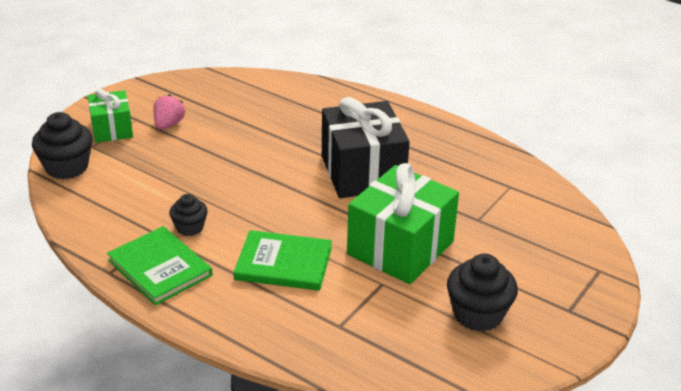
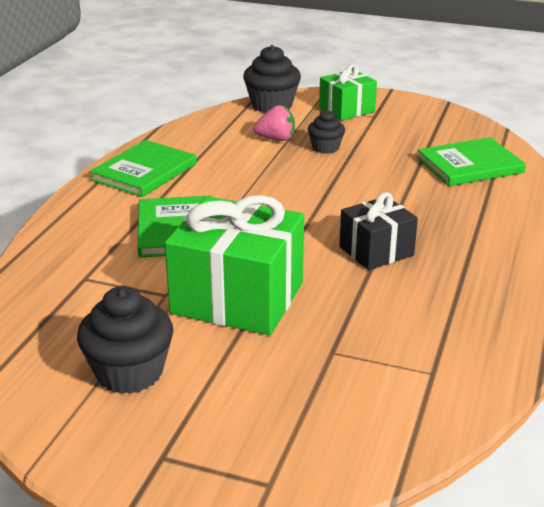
camera: 75 degrees right, 5 degrees down
(168, 125) = (377, 131): pink strawberry -> pink strawberry (276, 139)
(189, 227) = (212, 173): black cupcake -> black cupcake (325, 148)
(257, 100) = (469, 165): none -> green book
(363, 172) = (376, 251): black gift -> black gift, size x0.57

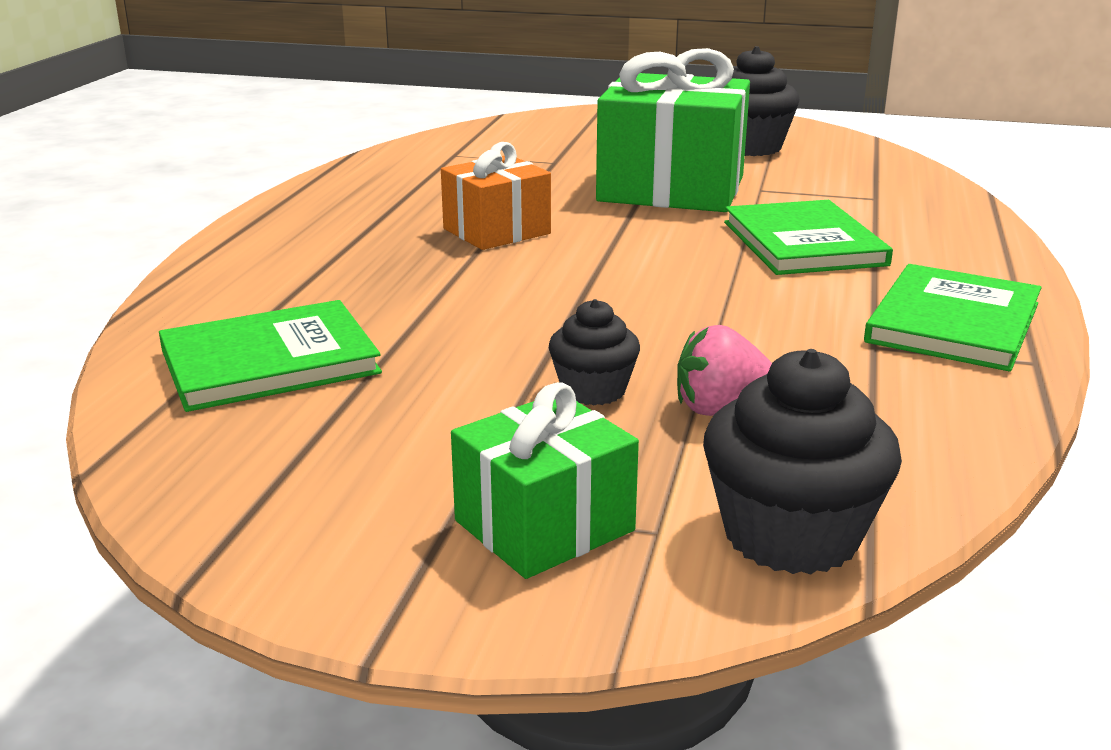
camera: 175 degrees right, 5 degrees down
(376, 251) = (496, 231): black gift -> orange gift

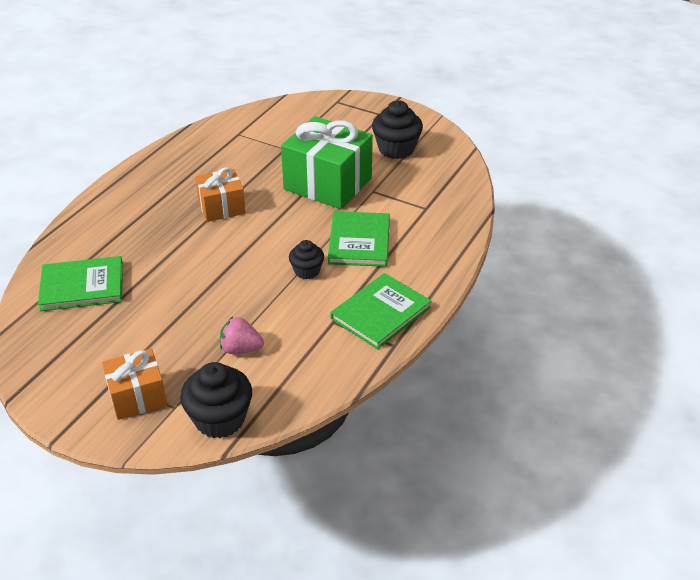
camera: 15 degrees right, 15 degrees up
(544, 525) = (137, 396): green gift -> orange gift
(593, 390) = (198, 328): black cupcake -> black cupcake (307, 271)

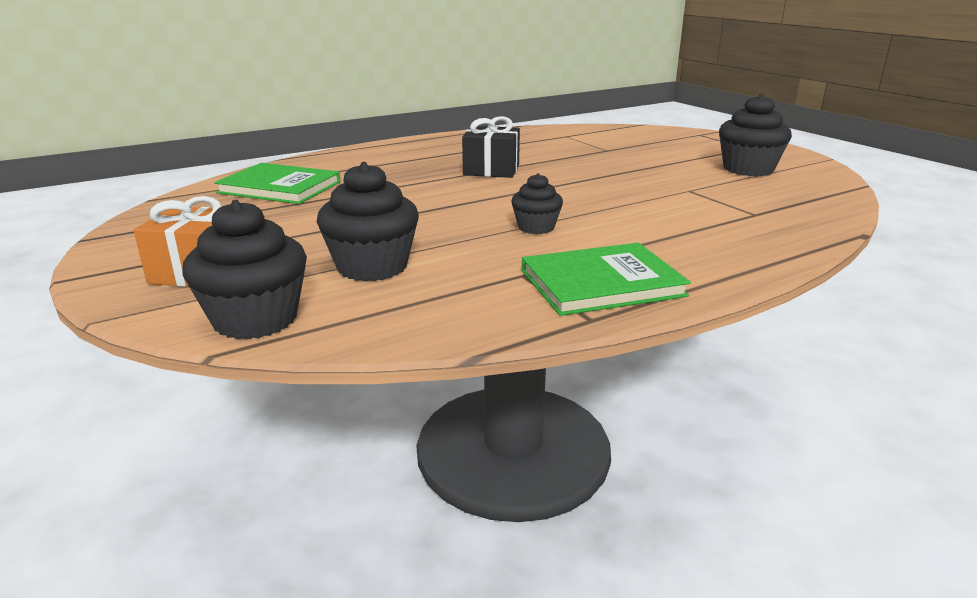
camera: 30 degrees right, 15 degrees down
(222, 207) = (491, 170): orange gift -> black gift
(241, 349) = (372, 267): pink strawberry -> black cupcake
(328, 183) = (634, 176): green gift -> none
(359, 241) = (632, 220): green book -> none

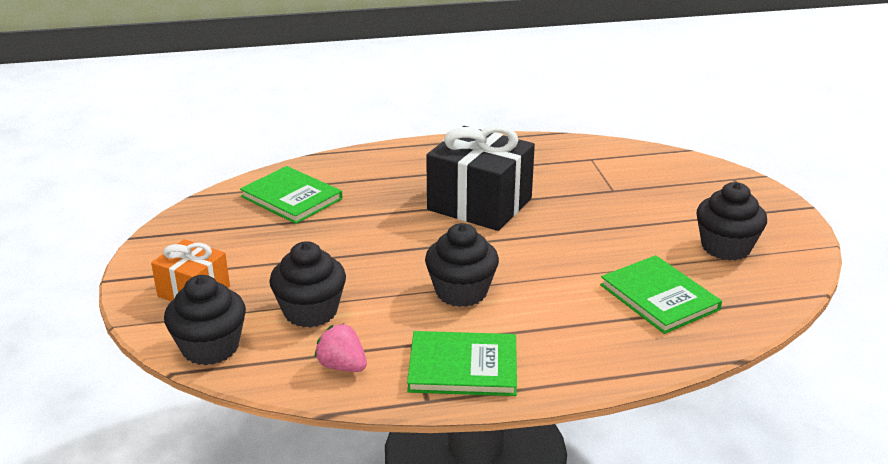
camera: 20 degrees right, 5 degrees up
(454, 307) = (342, 366): none -> pink strawberry
(491, 170) = (479, 204): black gift -> black gift, size x1.75
(536, 227) = (461, 292): black cupcake -> black cupcake, size x1.68
(734, 205) = (659, 297): none -> green book

